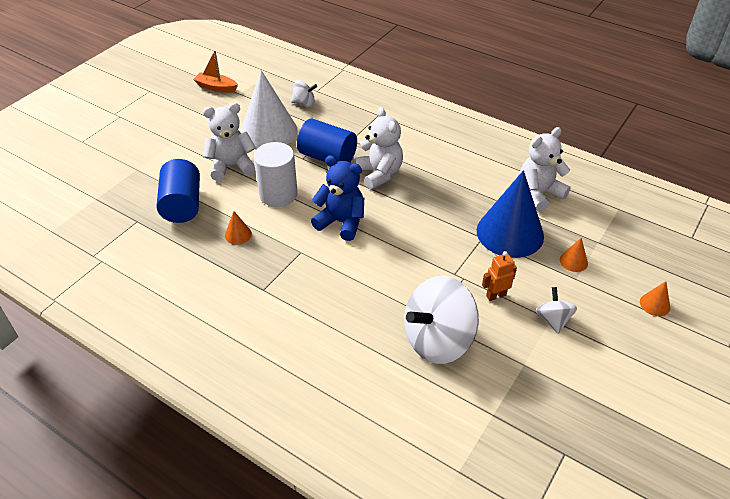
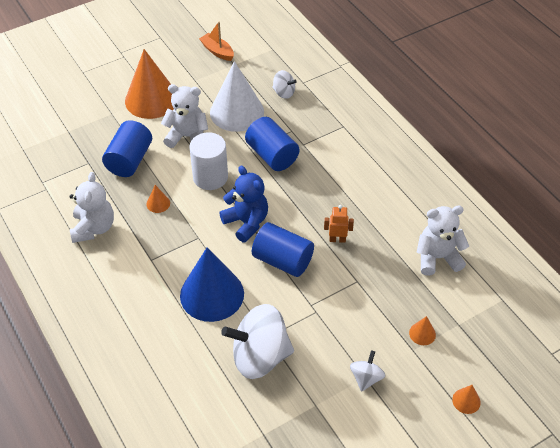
camera: 25 degrees right, 5 degrees up
(173, 145) = (151, 99): none -> orange cone
(379, 174) = (306, 187): white teddy bear -> white teddy bear (93, 228)
(400, 244) = (282, 260): none -> blue cylinder
(496, 295) = (332, 337): orange robot -> orange robot (337, 239)
(510, 233) = (384, 286): blue cone -> blue cone (212, 294)

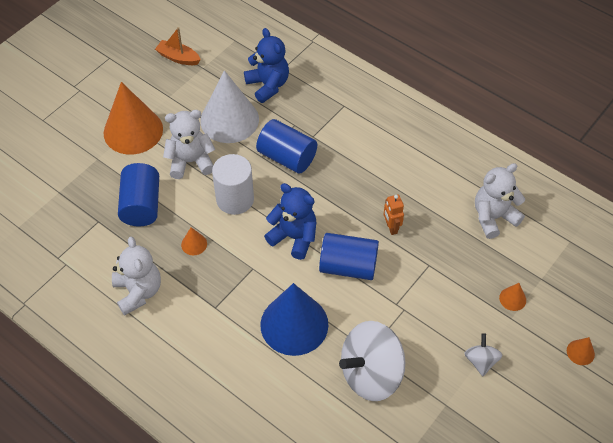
camera: 20 degrees left, 5 degrees up
(284, 92) = (268, 85): white spinning top -> blue teddy bear
(337, 239) = (391, 227): orange robot -> orange robot turned 90 degrees counterclockwise

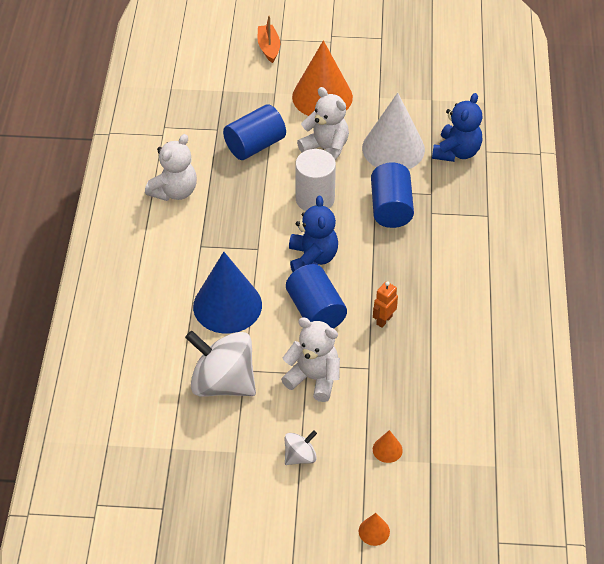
camera: 55 degrees right, 5 degrees down
(178, 58) = (426, 78): orange boat -> orange boat (269, 48)
(194, 244) = (247, 198): orange cone -> none
(493, 217) = (466, 391): white teddy bear -> white teddy bear (314, 378)

